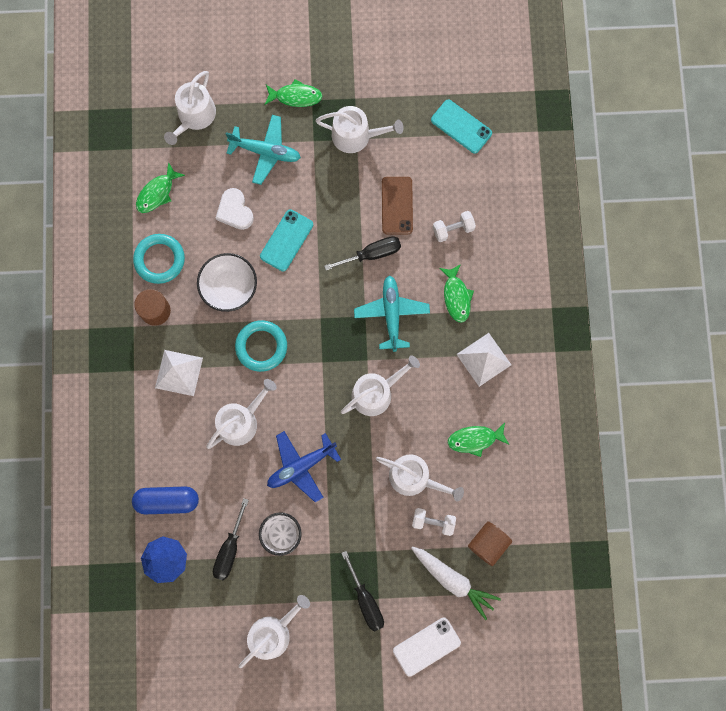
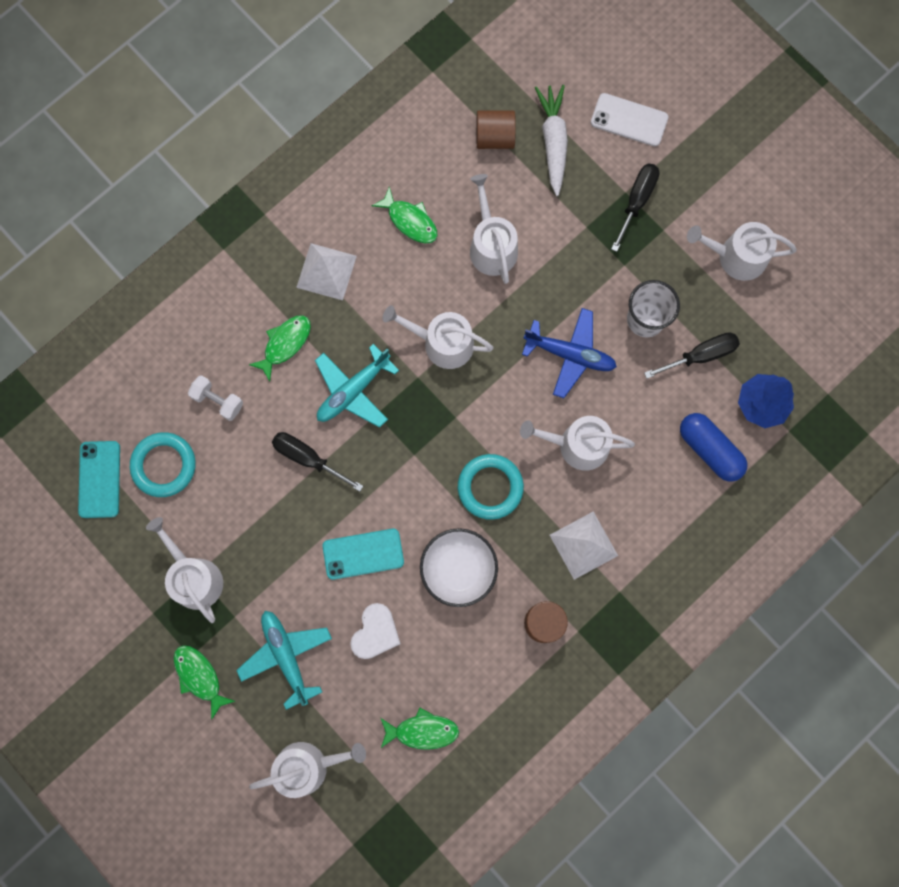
camera: 130 degrees left, 0 degrees up
(159, 260) = (489, 665): turquoise ring -> turquoise ring (164, 465)
(397, 205) = (237, 475): brown phone -> none
(433, 522) = (517, 198): white dumbbell -> none

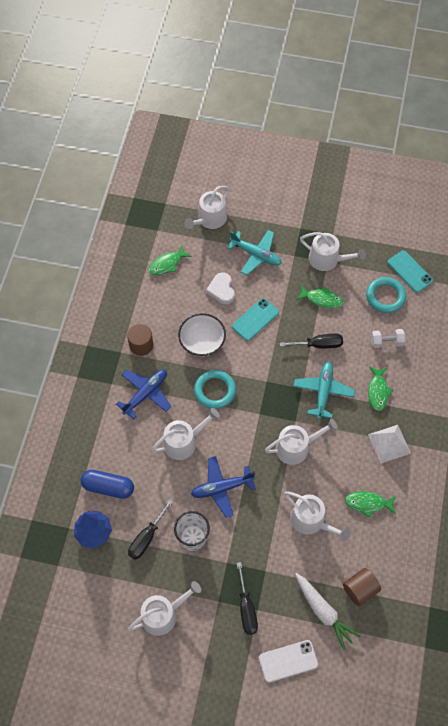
camera: 145 degrees right, 15 degrees down
(199, 676) = (289, 223): green fish -> green fish (322, 299)
(583, 545) = (146, 394): white pyramid -> blue plane

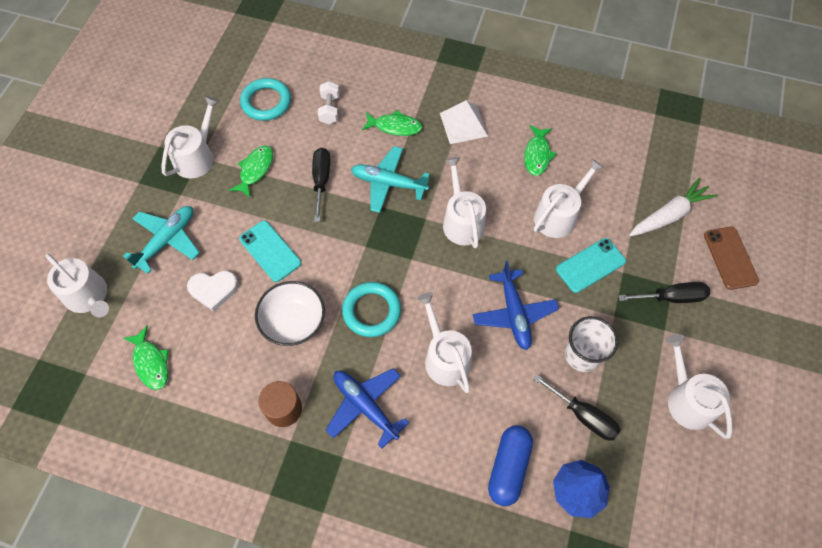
camera: 85 degrees left, 0 degrees up
(288, 661) = (730, 258): white phone -> brown phone
(360, 589) = (640, 175): brown cylinder -> none
(409, 271) = (236, 73): turquoise phone -> turquoise phone (590, 265)

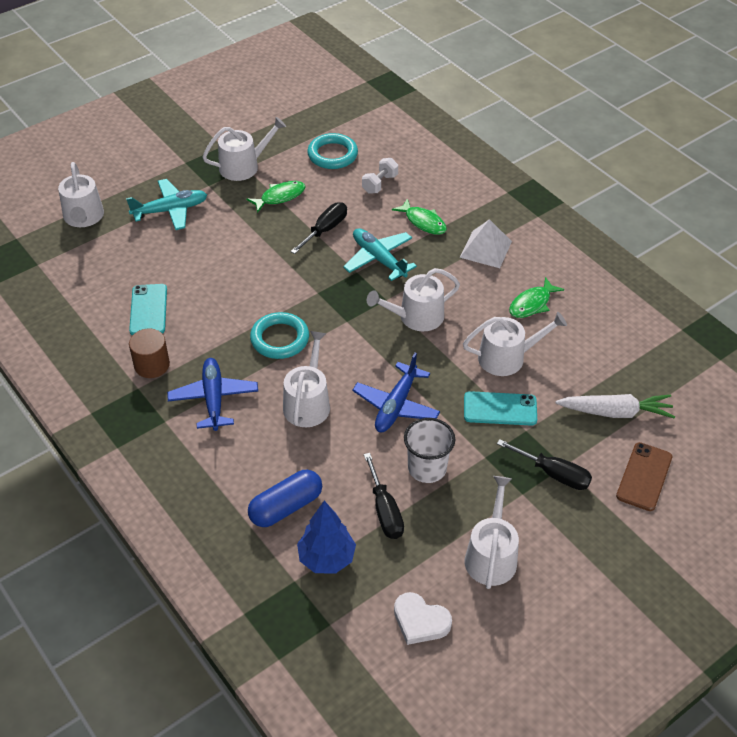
camera: 35 degrees right, 15 degrees down
(151, 363) = (87, 282): green fish -> none
(213, 290) = (174, 260): white heart -> white heart (420, 621)
(270, 251) = (240, 257): turquoise phone -> turquoise phone (148, 310)
(293, 322) = (212, 313): white bowl -> none
(462, 221) = (416, 317): white watering can -> white watering can turned 135 degrees counterclockwise

